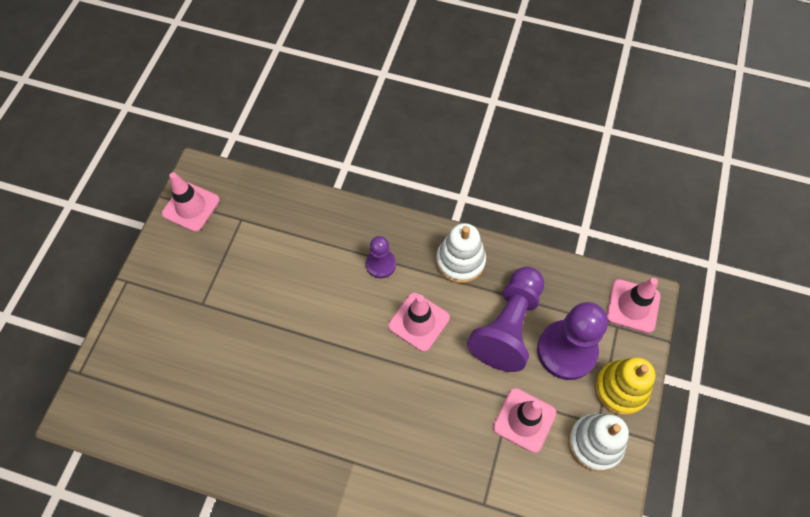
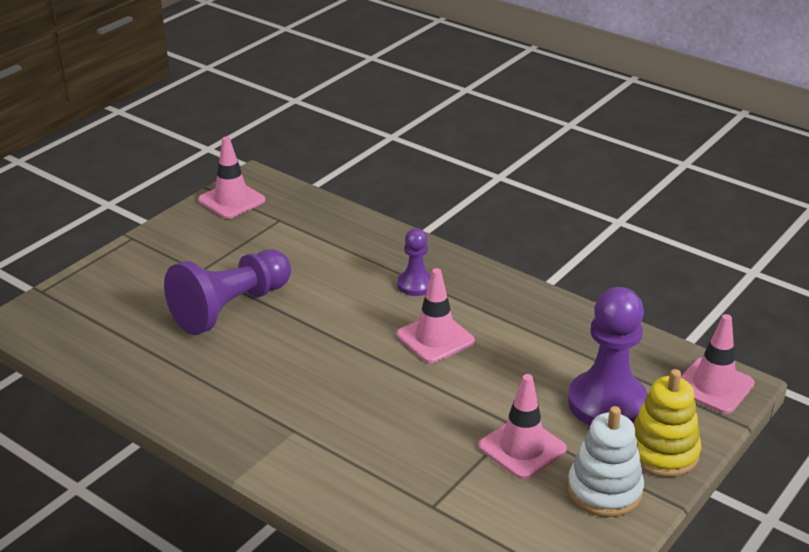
camera: 20 degrees right, 30 degrees down
(460, 261) = (511, 302): white stacking toy -> none
(508, 326) = (542, 366): purple pawn -> purple pawn (230, 308)

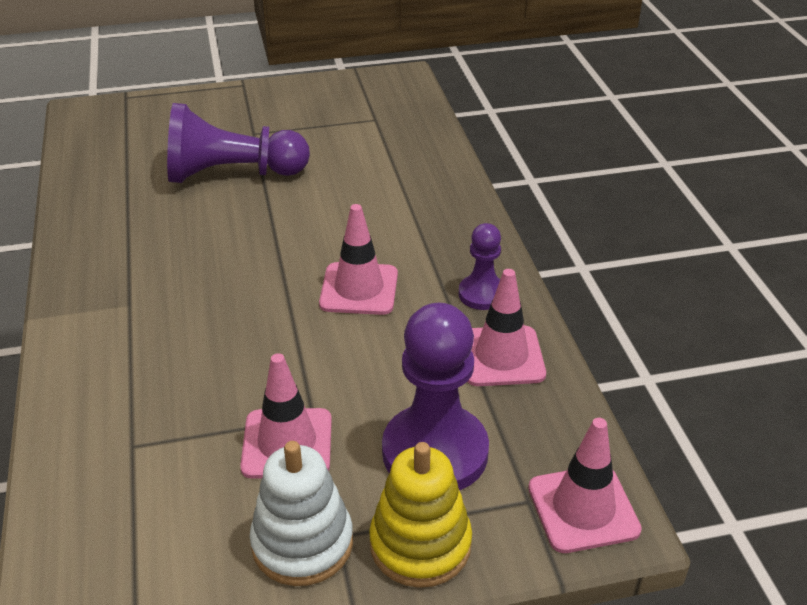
camera: 40 degrees right, 5 degrees up
(231, 200) = (359, 87): pink traffic cone -> pink traffic cone (501, 356)
(415, 285) = (411, 230): purple pawn -> purple pawn (482, 294)

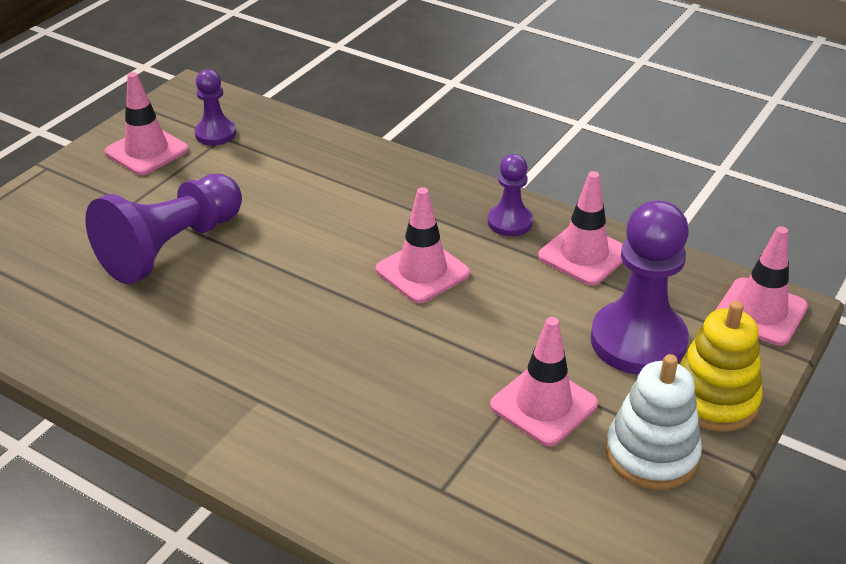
camera: 45 degrees left, 0 degrees up
(314, 104) = (147, 151): none -> pink traffic cone
(373, 114) = (215, 134): none -> purple pawn

